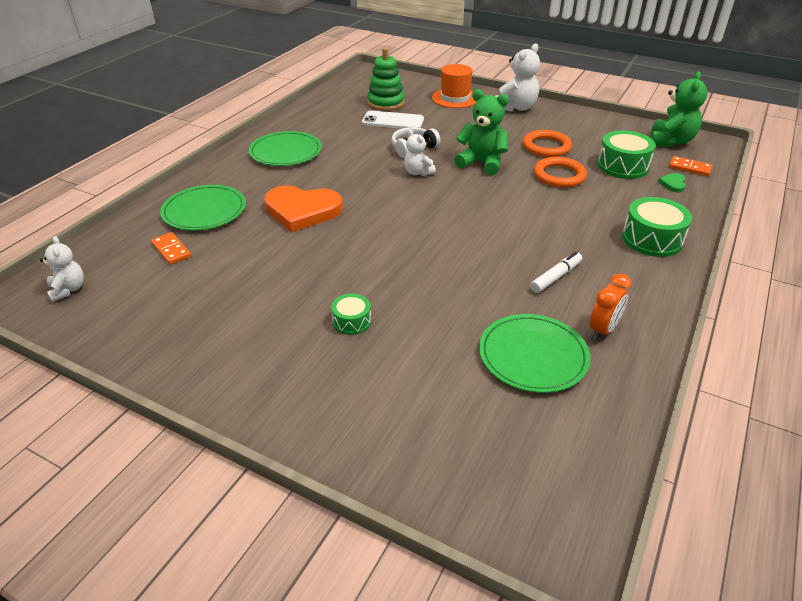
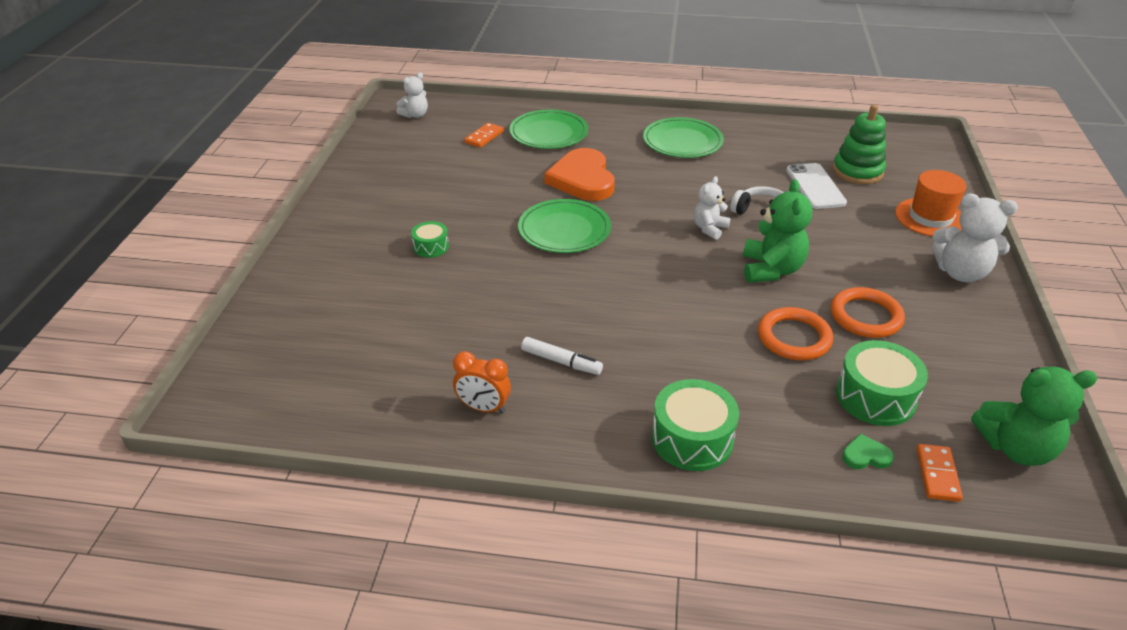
camera: 70 degrees right, 0 degrees up
(533, 356) = (423, 362): green plate -> green plate (564, 230)

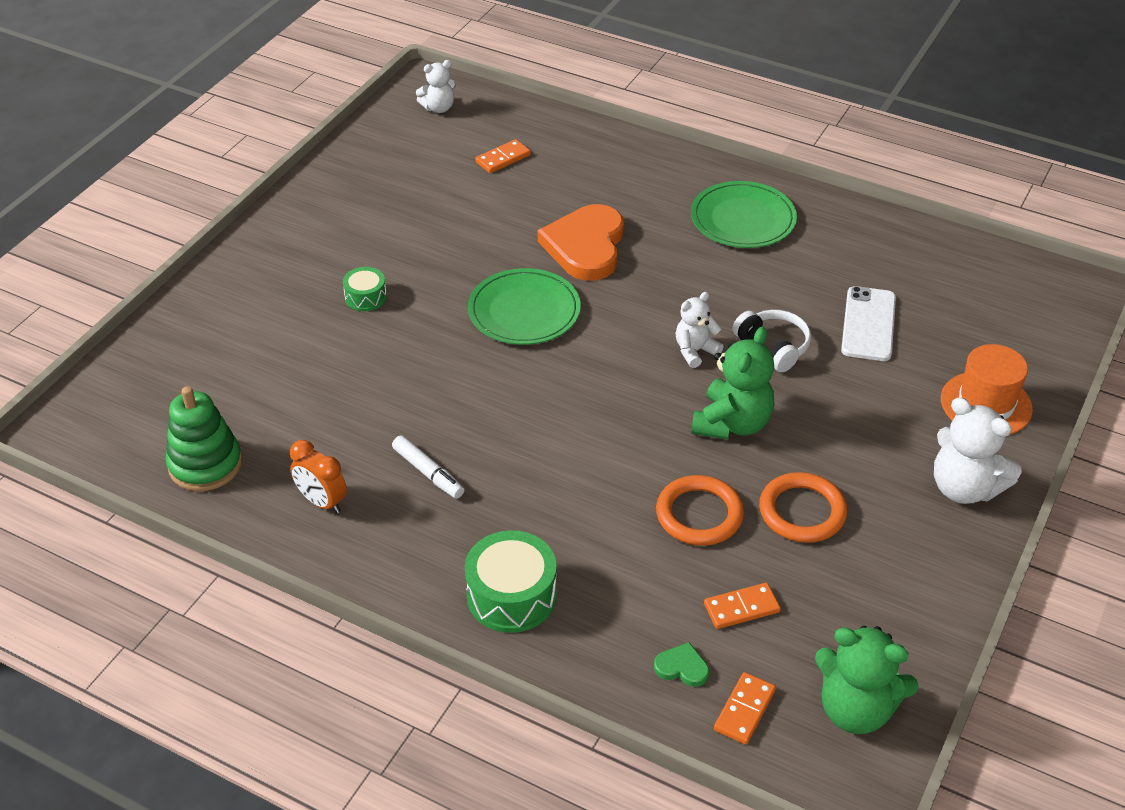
camera: 20 degrees right, 5 degrees up
(549, 133) = (583, 170): green plate -> none
(857, 171) = (941, 315): green stacking toy -> green stacking toy (205, 464)
(875, 397) = (741, 608): green drum -> orange domino

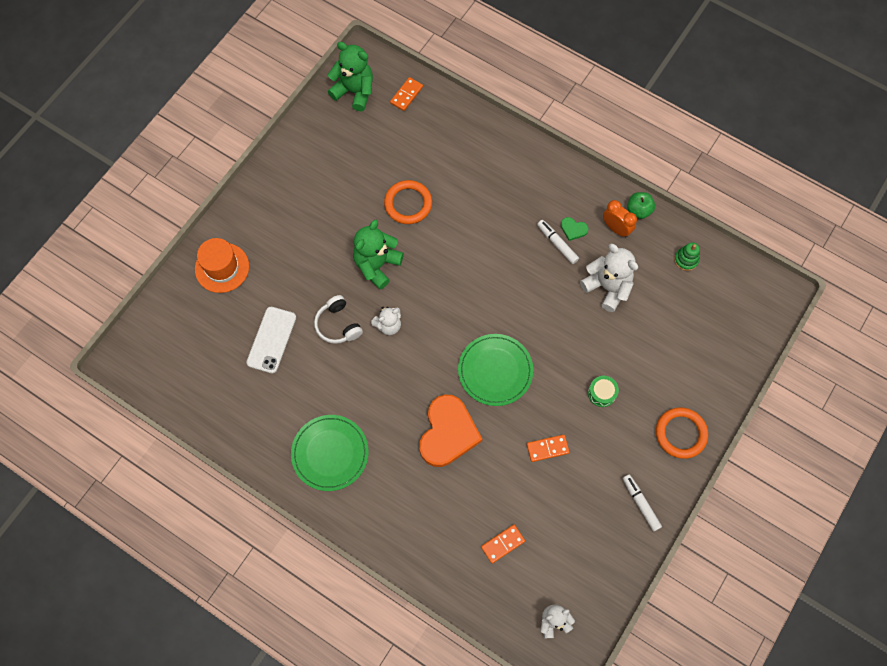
camera: 175 degrees left, 25 degrees up
(205, 464) = (686, 260): green stacking toy -> green stacking toy, size x0.57
(277, 532) = (638, 210): none -> green apple
(323, 200) = (640, 503): none -> white marker
(511, 596) = (513, 163): green drum -> none
(682, 667) = (432, 118): green heart -> green heart (573, 229)
(741, 608) = (397, 147): orange domino -> orange domino (547, 448)
(802, 511) = (351, 201): orange ring -> orange ring (680, 433)
(964, 488) = (257, 209): white teddy bear -> white teddy bear (607, 287)

